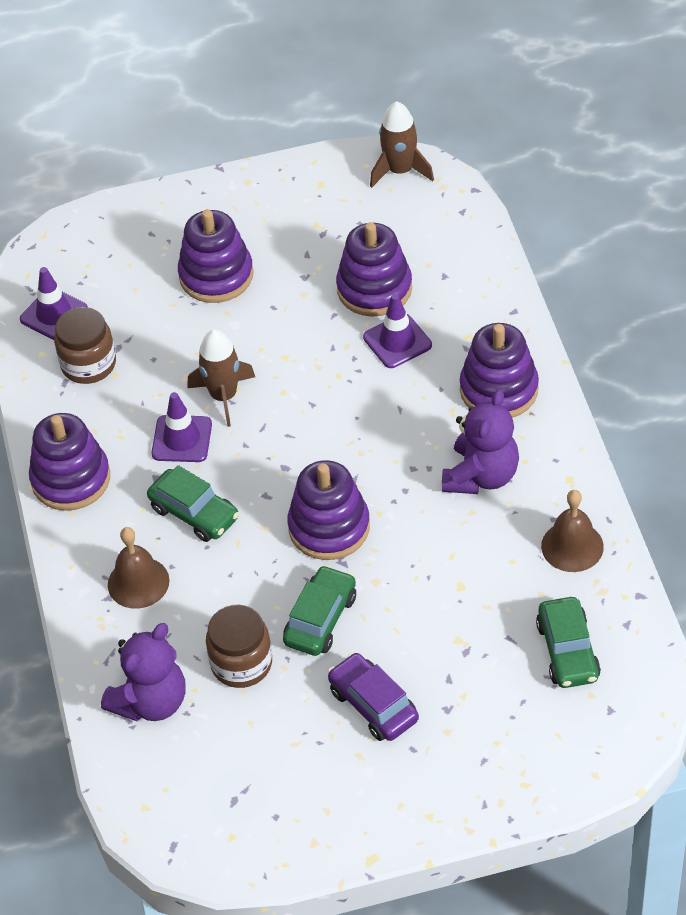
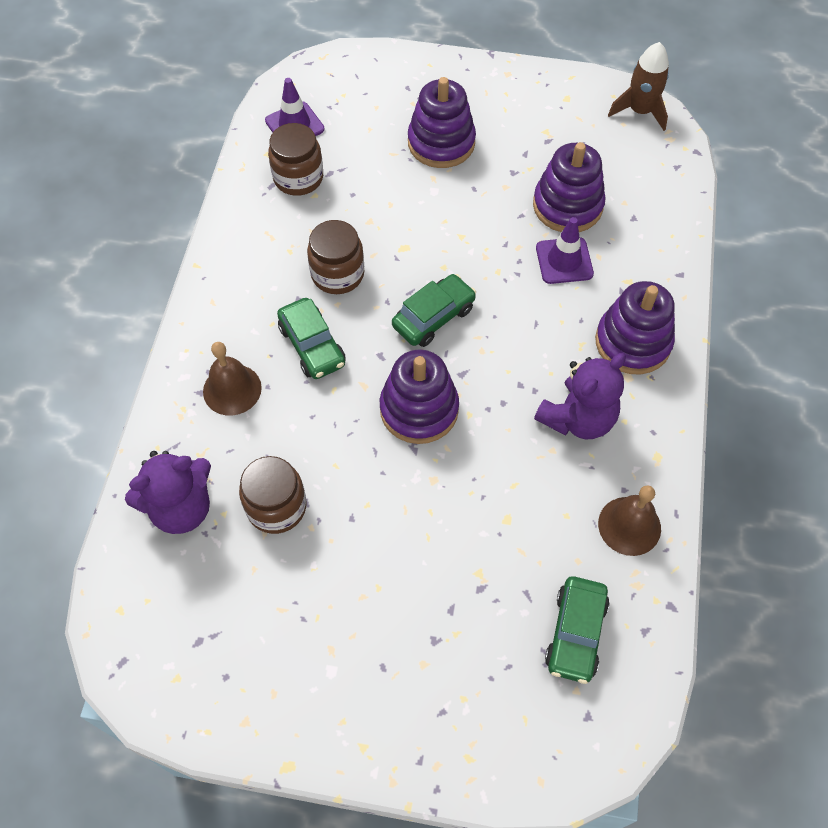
camera: 20 degrees right, 10 degrees up
(71, 479) = (229, 272): purple stacking toy -> none
(182, 439) = (337, 274): purple traffic cone -> brown jar
(224, 396) = (392, 250): brown rocket -> none
(320, 619) = (366, 495): green car -> green car (433, 317)
(373, 705) = (370, 604): purple car -> none

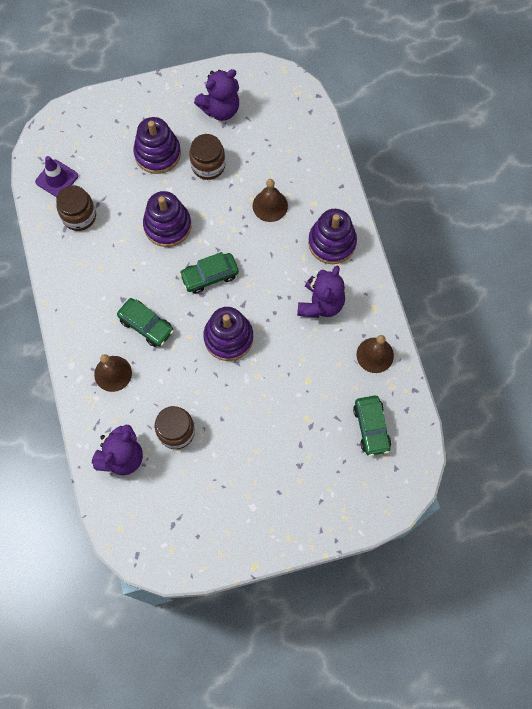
camera: 25 degrees left, 10 degrees up
(337, 274) = (138, 272): brown jar -> brown jar (208, 165)
(433, 317) = (209, 276): green car -> green car turned 135 degrees counterclockwise
(552, 121) = (220, 109): none -> purple teddy bear
(564, 261) = (270, 205): purple traffic cone -> brown bell
(567, 206) = (256, 166): purple stacking toy -> purple stacking toy (167, 225)
(640, 111) = (272, 80): brown rocket -> none

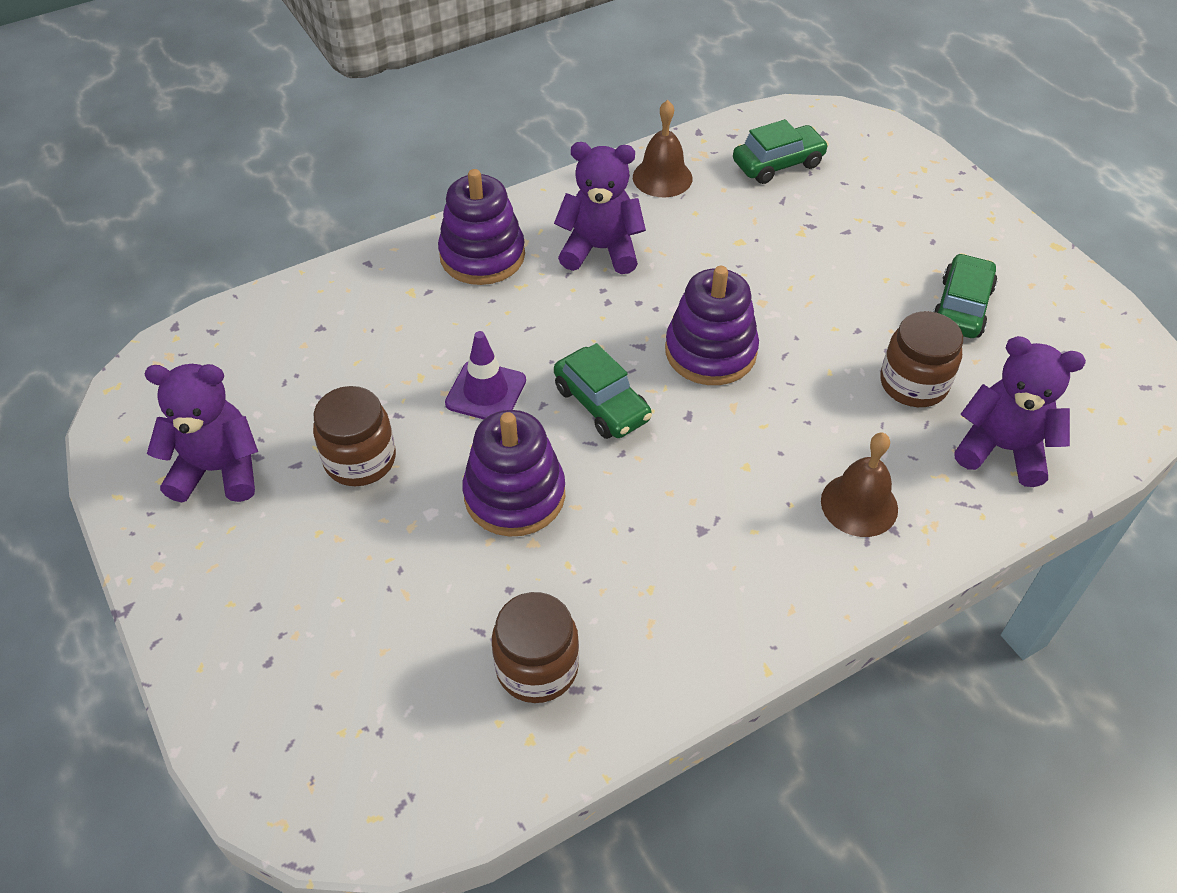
camera: 105 degrees left, 20 degrees down
(57, 179) = (450, 747): purple traffic cone -> purple traffic cone (486, 392)
(146, 325) = (740, 476): green car -> green car (961, 307)
(157, 153) = (345, 555): purple stacking toy -> none
(220, 109) = (218, 470): purple teddy bear -> purple teddy bear turned 45 degrees counterclockwise
(270, 205) = (430, 348): brown bell -> none

